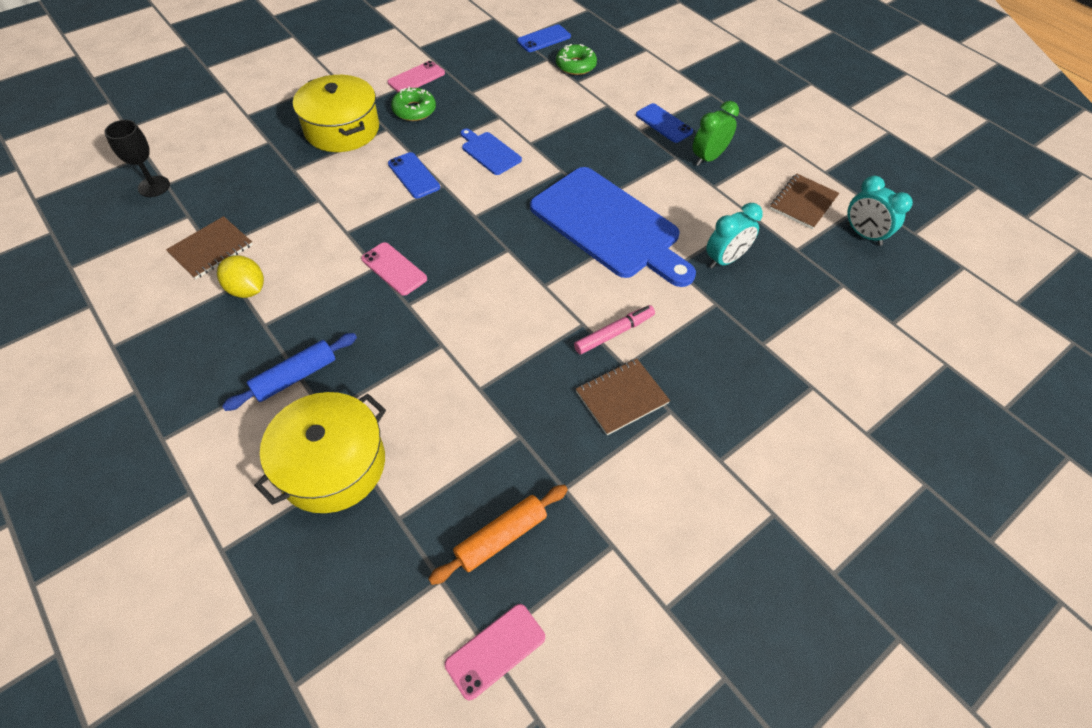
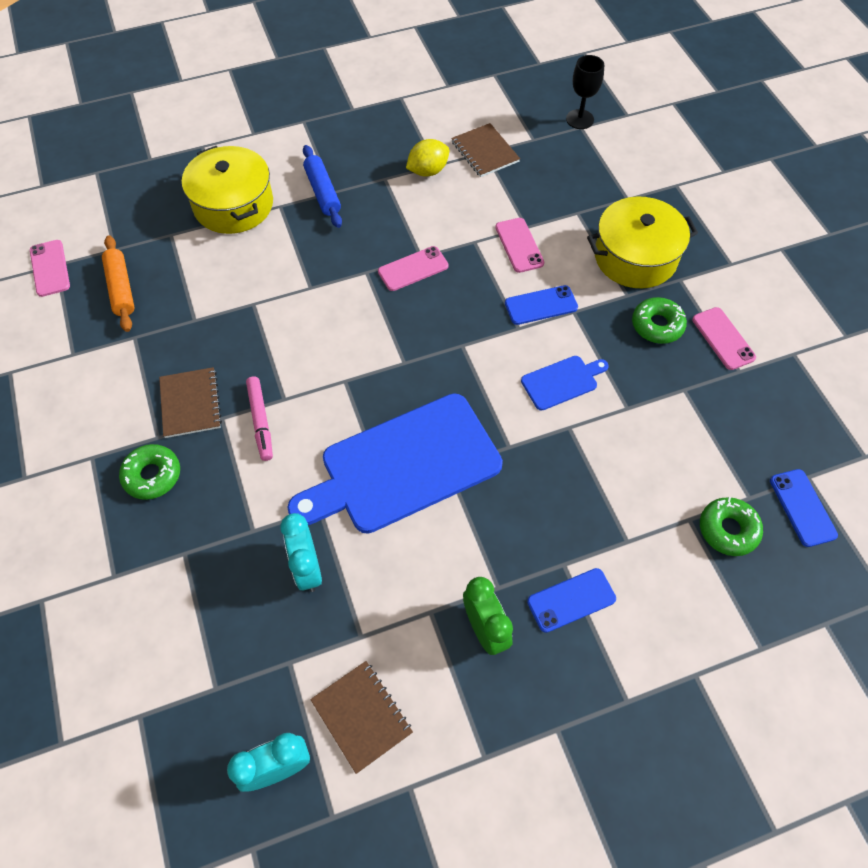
camera: 110 degrees right, 5 degrees up
(344, 201) = (519, 245): none -> pink phone
(710, 397) = (152, 475): none -> green donut

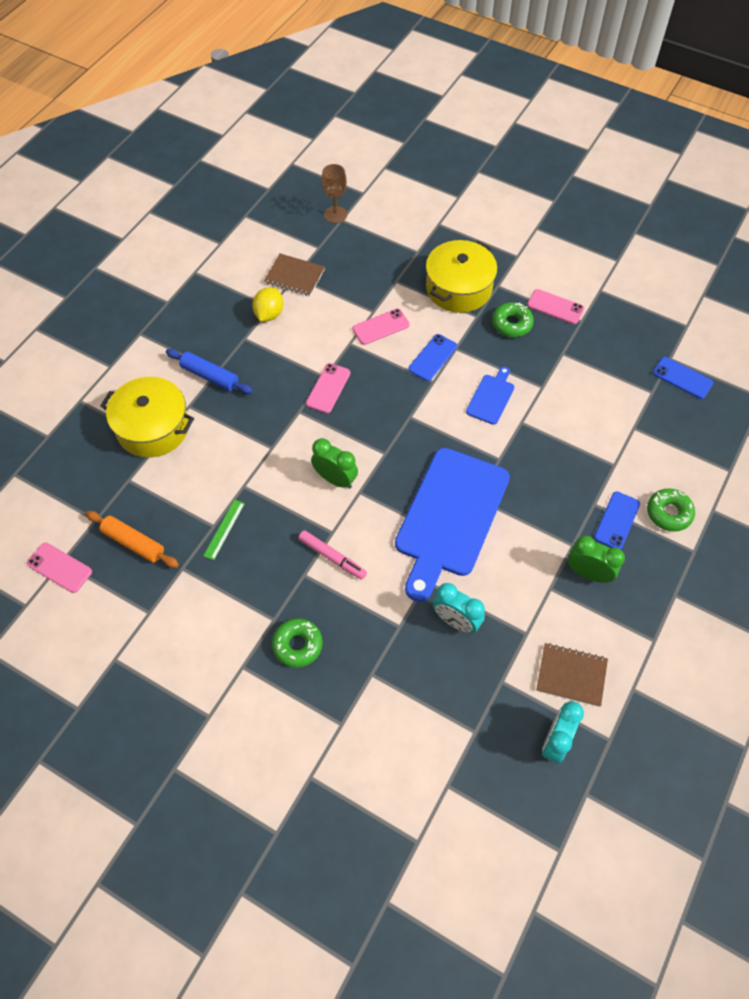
camera: 40 degrees left, 0 degrees up
(190, 403) = (272, 581): brown notebook -> none
(199, 329) = (224, 529): none -> green ruler
(335, 354) = (335, 479): none -> green clock
(519, 245) = (381, 327): pink phone -> pink phone turned 60 degrees counterclockwise
(579, 119) = (335, 214): black goblet -> brown goblet
(728, 530) = (658, 418): green donut -> green donut (668, 513)

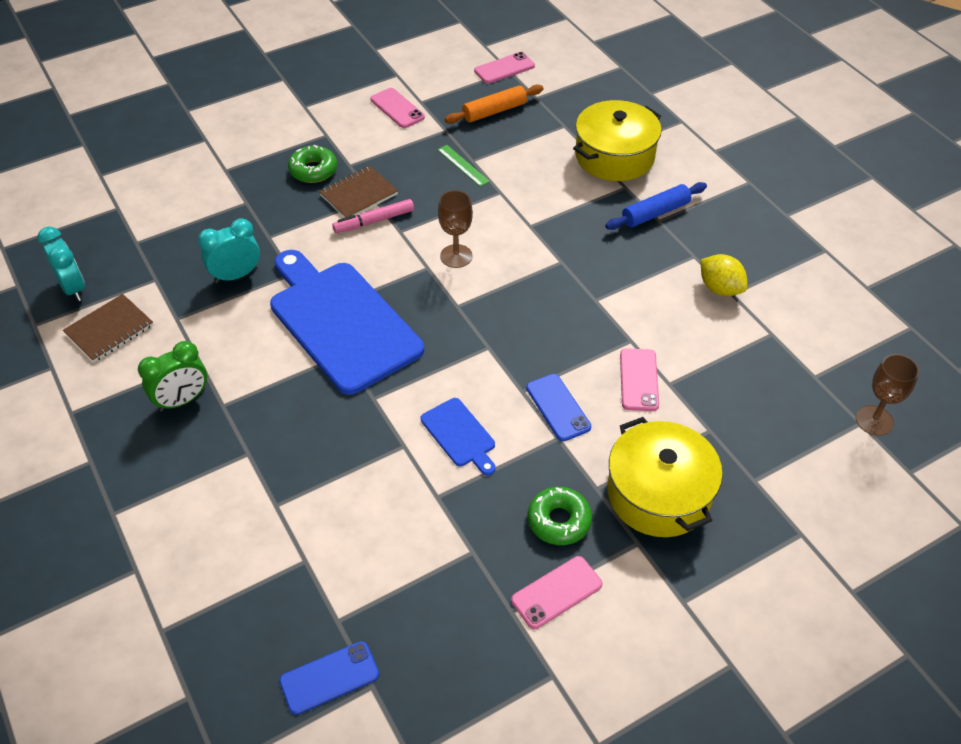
camera: 120 degrees right, 10 degrees down
(294, 276) = (772, 334): brown notebook -> brown notebook (359, 194)
(328, 388) = (576, 296): pink phone -> pink phone (397, 108)
(335, 479) = (456, 256): green clock -> brown goblet
(617, 520) = (211, 462): blue phone -> none
(668, 513) = (173, 520): green donut -> none

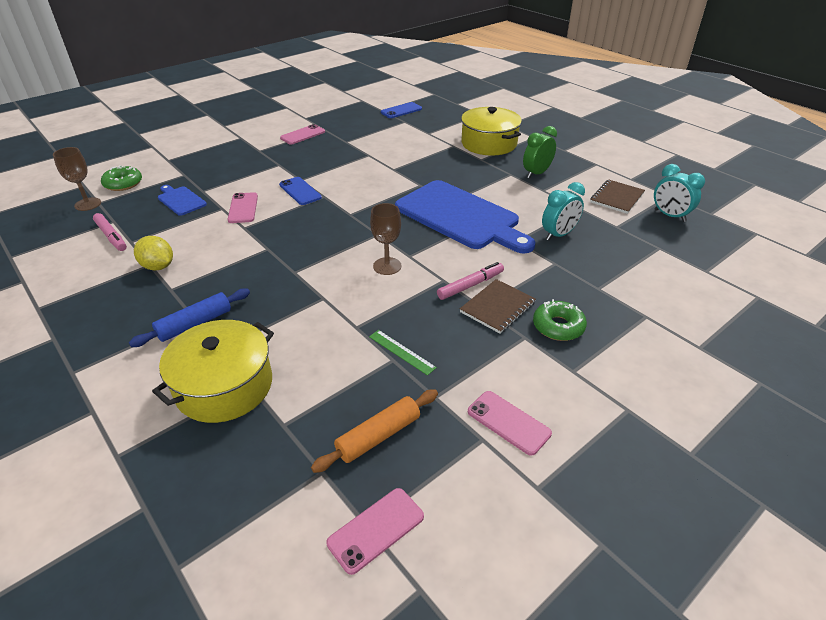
camera: 170 degrees right, 10 degrees down
(459, 435) = (361, 175): blue cutting board -> blue cutting board (180, 200)
(559, 521) = (301, 153): green donut -> green donut (123, 184)
(659, 493) = (243, 166): yellow pot -> yellow pot (489, 143)
(802, 346) = (111, 236): none -> pink marker

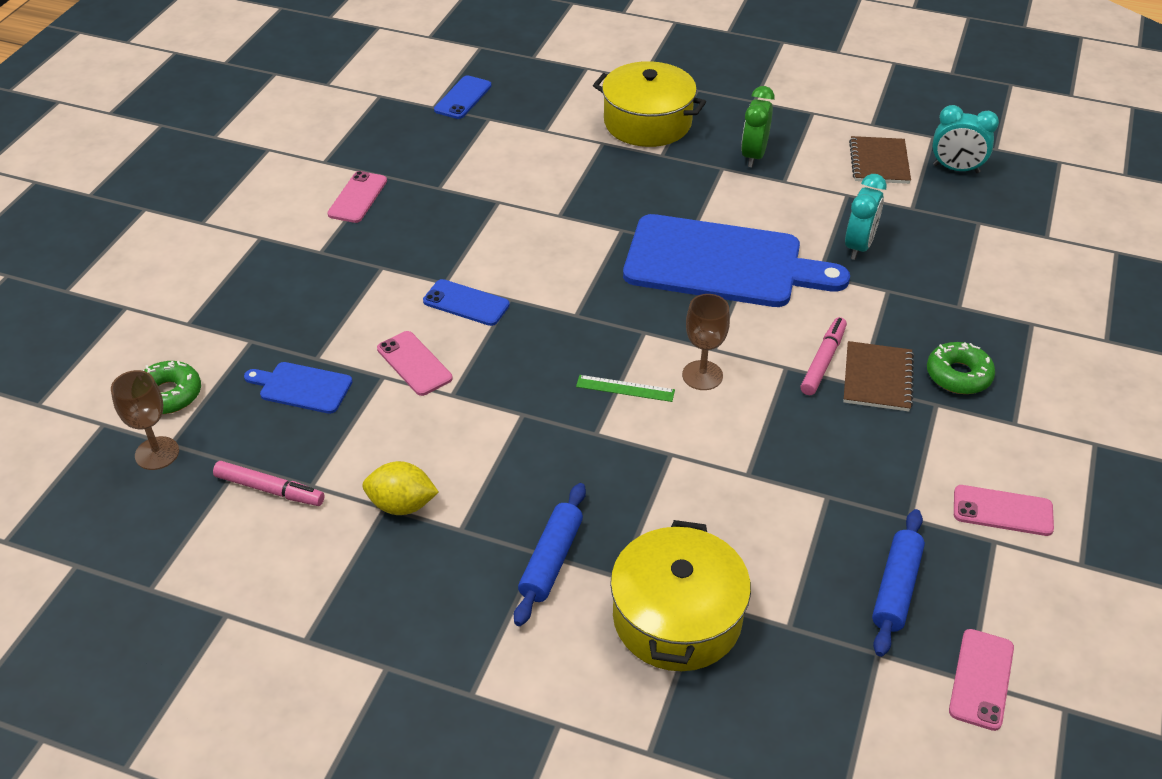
camera: 30 degrees left, 5 degrees up
(378, 436) = (896, 588): orange rolling pin -> blue rolling pin
(401, 352) = (828, 482): green ruler -> green ruler (625, 388)

